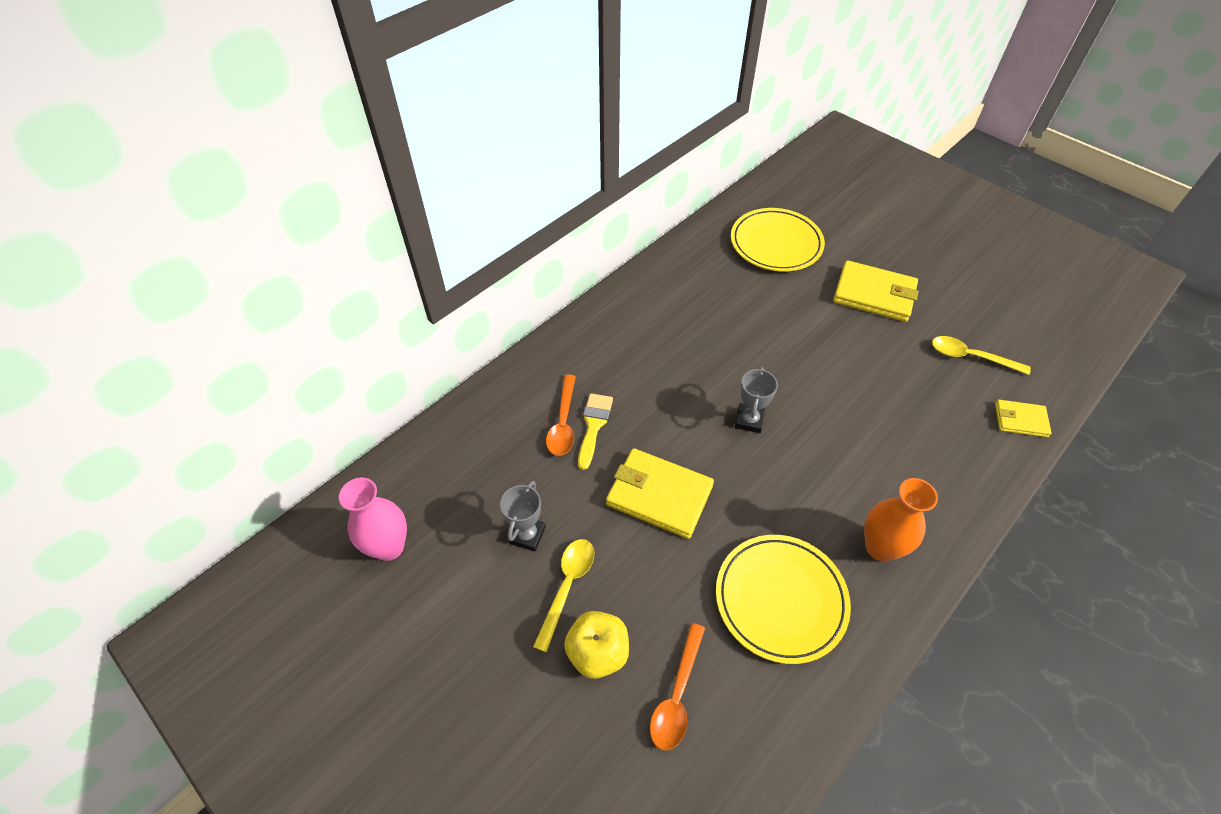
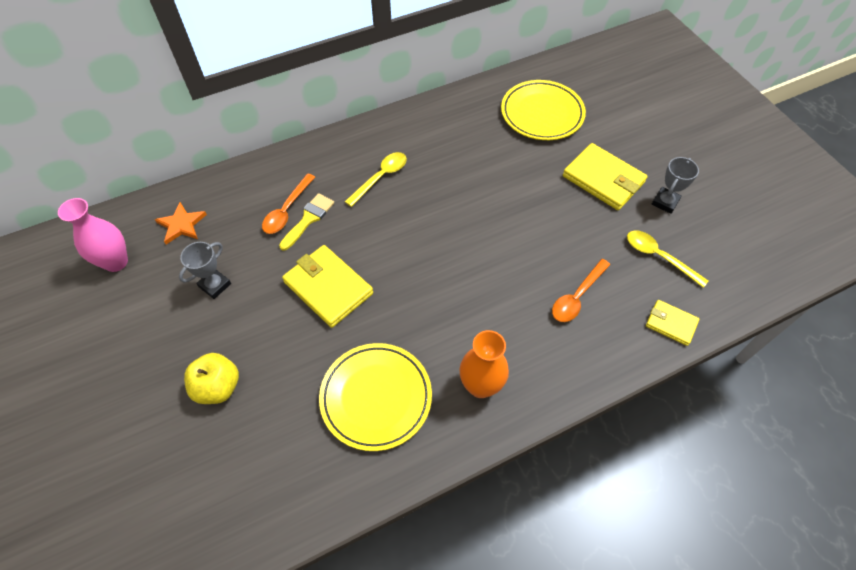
camera: 20 degrees right, 5 degrees up
(447, 477) = (182, 225): none -> orange star
(567, 587) = (222, 332): yellow spoon -> yellow spoon (380, 177)
(677, 695) = (257, 438): orange spoon -> orange spoon (577, 296)
(749, 420) = (433, 252): grey trophy -> grey trophy (665, 202)

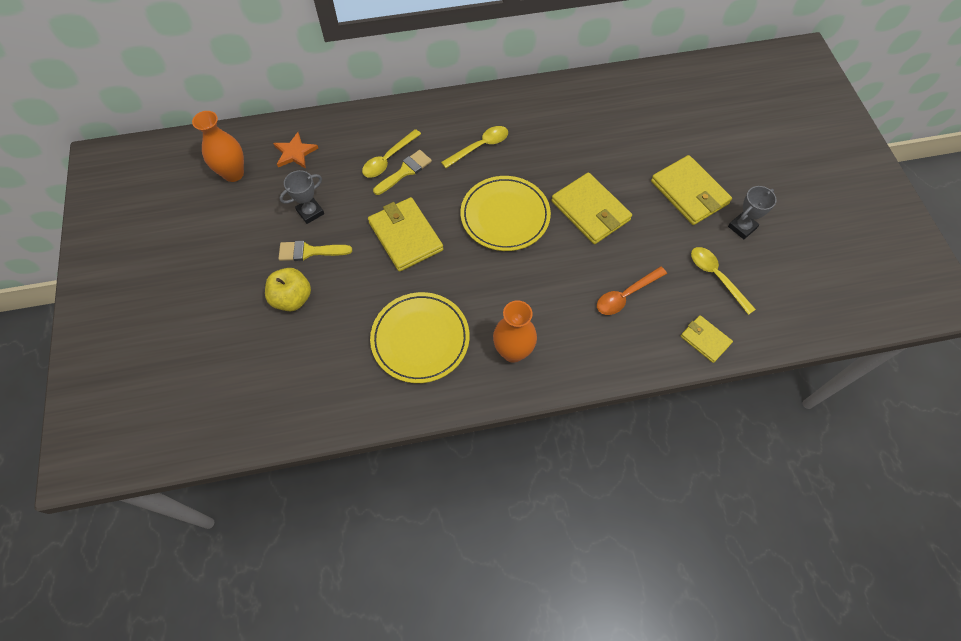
camera: 15 degrees right, 5 degrees up
(116, 262) = (233, 173): pink vase -> orange vase
(225, 329) = (309, 251): none -> yellow brush
(287, 210) = (388, 159): orange spoon -> yellow spoon
(513, 218) = (590, 211): none -> yellow wallet
(542, 113) = (651, 116): yellow plate -> yellow plate (505, 216)

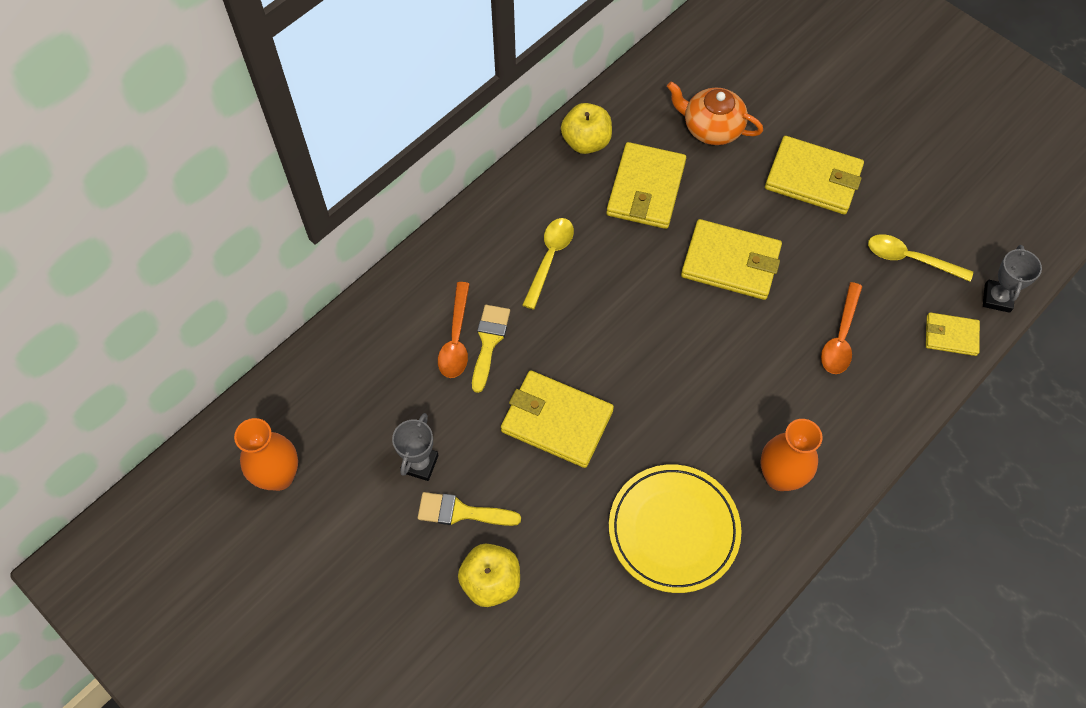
camera: 35 degrees left, 0 degrees up
(295, 153) = (334, 401): orange star -> none
(309, 251) = (461, 512): yellow brush -> yellow brush turned 45 degrees clockwise
(388, 159) = (456, 339): yellow spoon -> orange spoon
(505, 216) = (646, 326): yellow plate -> none
(558, 96) = (586, 142): none -> yellow apple
(572, 140) = (646, 189): none -> yellow wallet
(645, 128) = (711, 128): none -> orange teapot
(742, 227) = (892, 187): grey trophy -> grey trophy (997, 298)

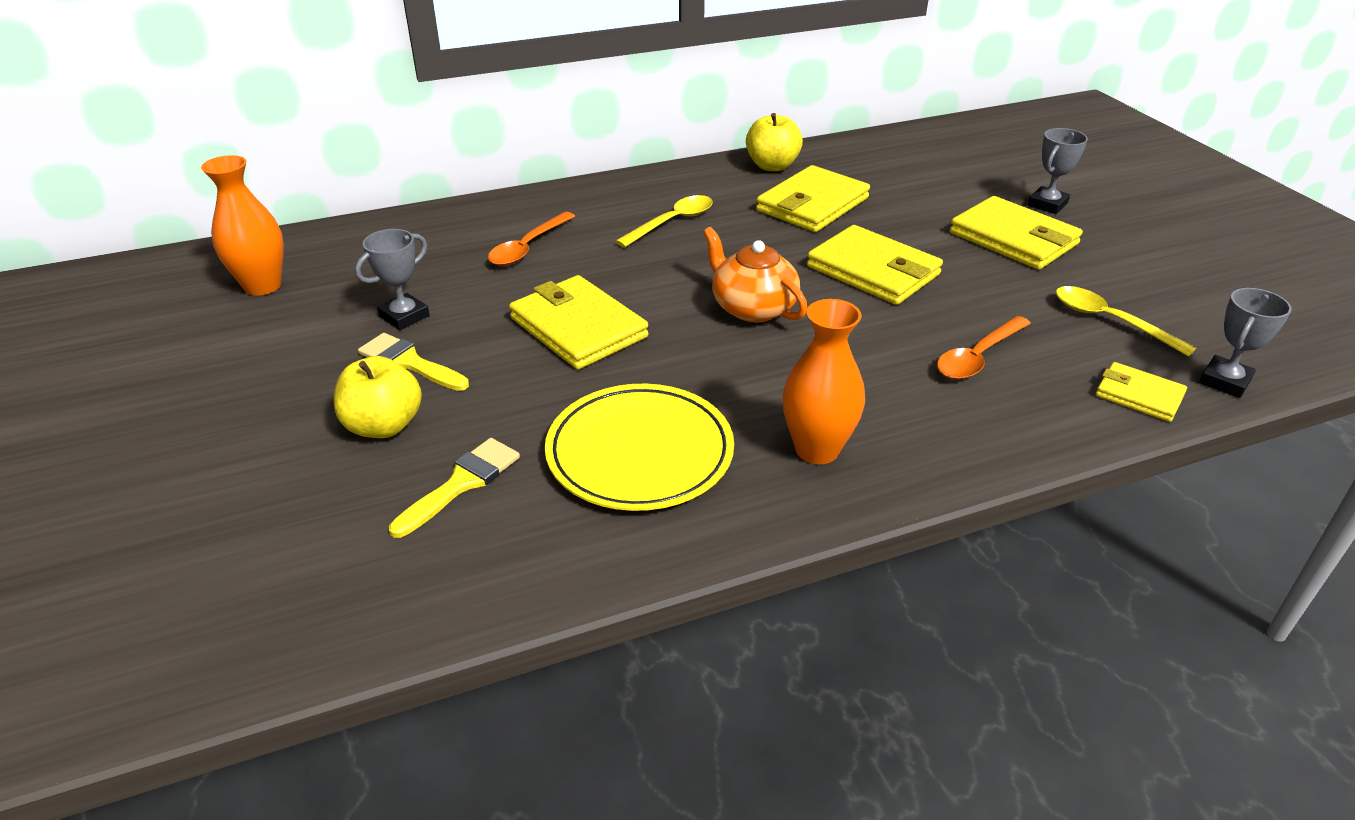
camera: 25 degrees right, 25 degrees down
(489, 342) = (559, 257): yellow brush -> yellow brush (462, 483)
(711, 128) = (914, 184): orange teapot -> orange teapot (752, 307)
(821, 119) = (1047, 204): none -> grey trophy

